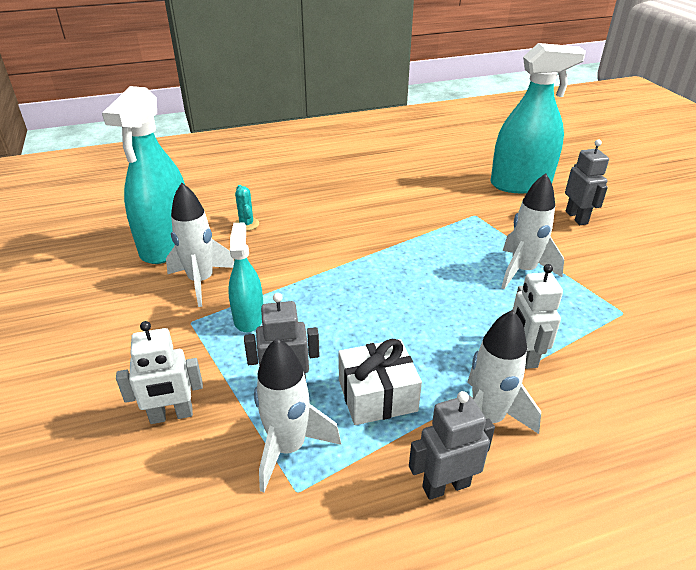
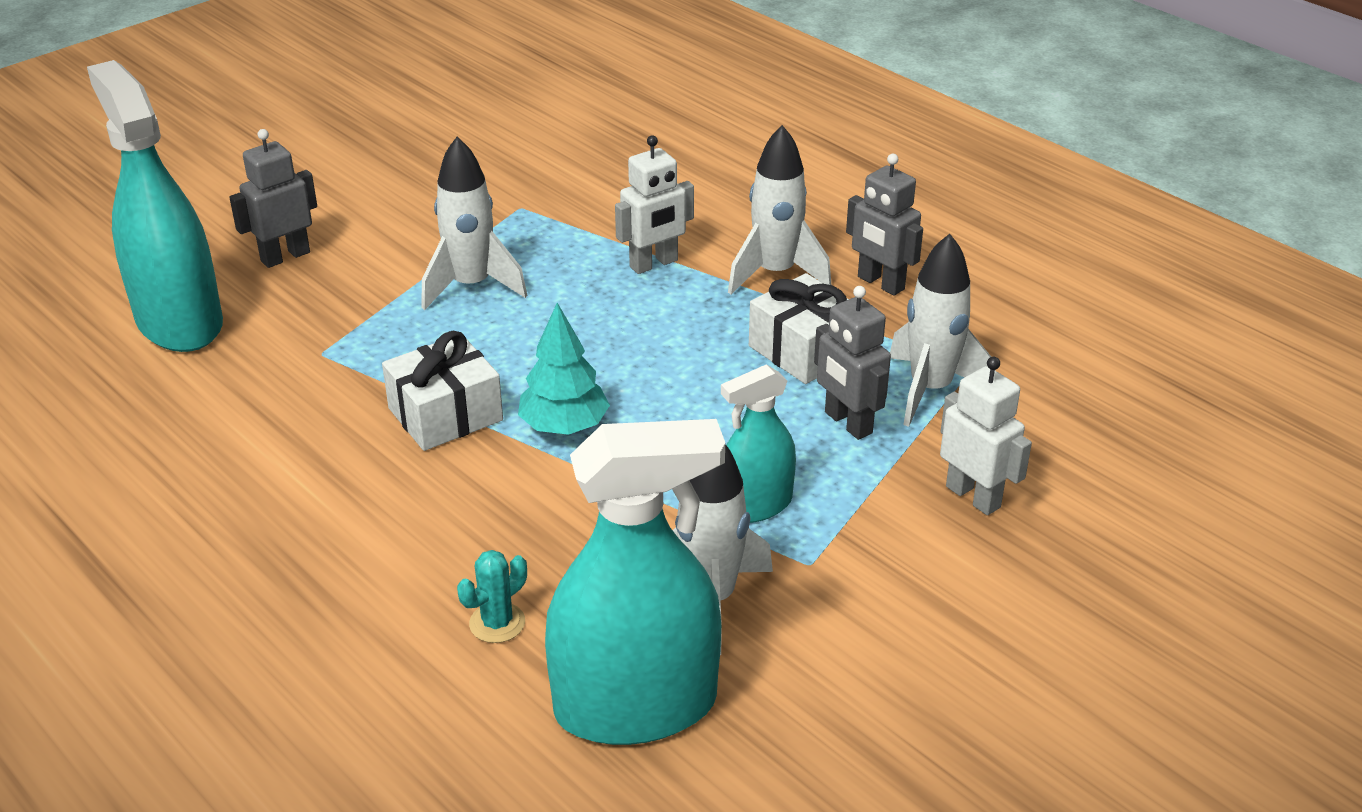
camera: 115 degrees left, 0 degrees up
(364, 272) = (564, 426): none -> turquoise tree
(400, 239) = (445, 414): none -> white gift

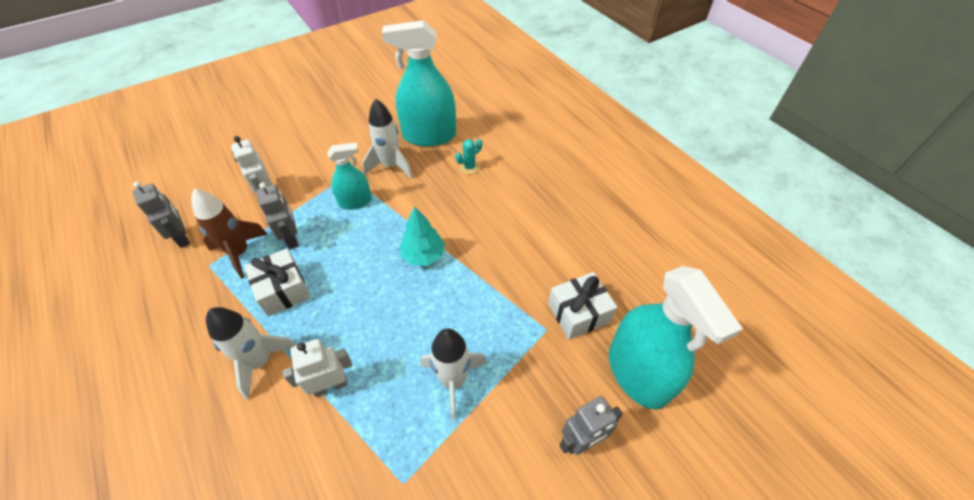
camera: 170 degrees left, 15 degrees up
(445, 414) = (479, 271): white gift -> white gift (578, 313)
(880, 283) = (205, 341): grey robot -> grey robot (182, 237)
(930, 390) = (240, 253): white rocket -> brown rocket

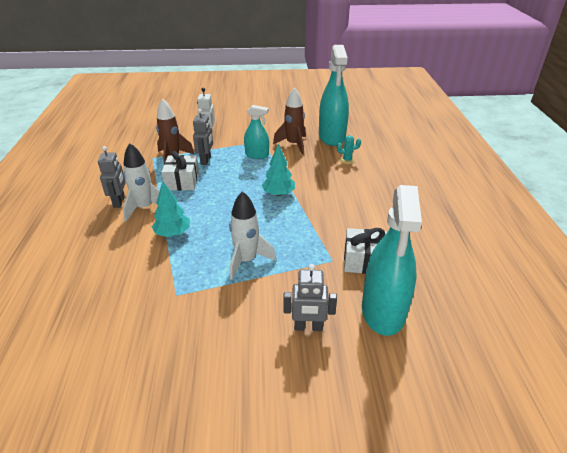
camera: 30 degrees right, 15 degrees down
(182, 237) = (149, 141): grey robot -> grey robot (119, 201)
(331, 386) = (173, 233): white robot -> turquoise tree
(390, 166) = (293, 144): white rocket -> brown rocket
(429, 136) = (332, 137): turquoise spray bottle -> turquoise spray bottle turned 120 degrees counterclockwise

